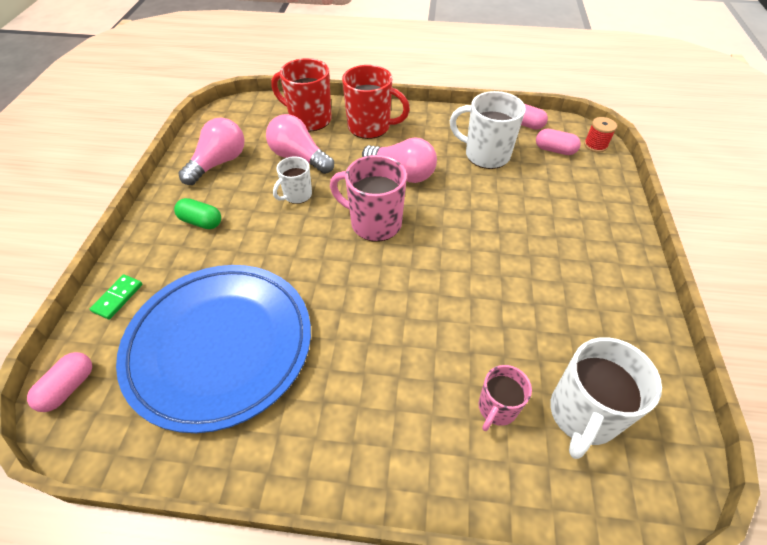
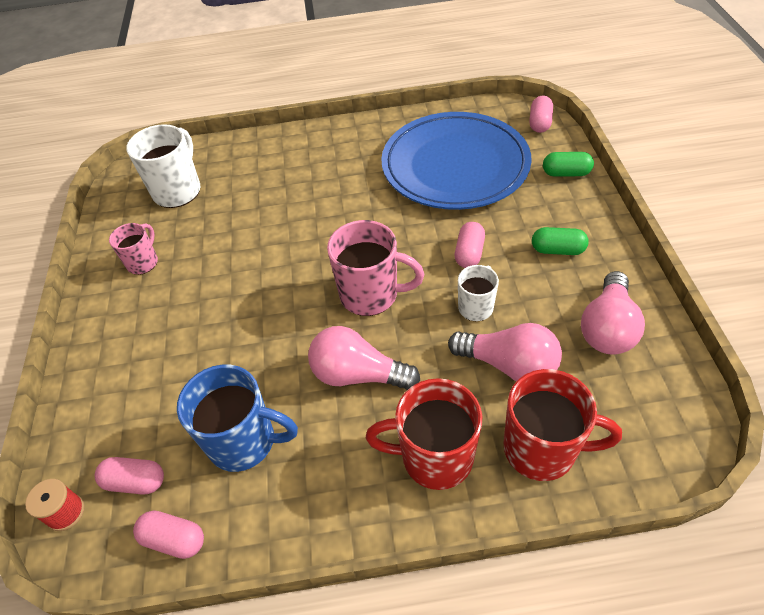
camera: 170 degrees right, 0 degrees up
(118, 298) = (566, 173): green domino -> green capsule
(274, 237) = (469, 253): none -> pink capsule
(485, 155) = (244, 441): white mug -> blue mug
(497, 408) = (238, 180): pink mug -> pink mug (143, 262)

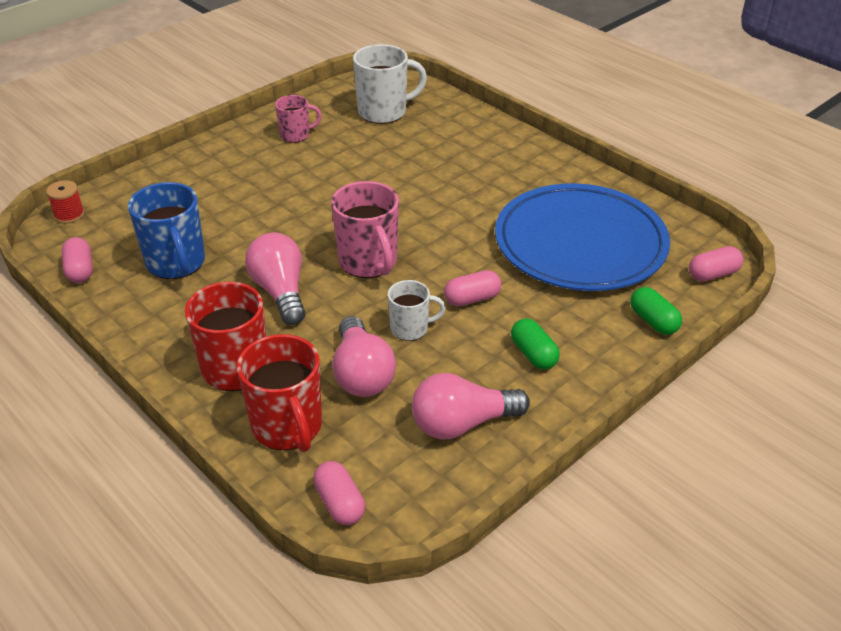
camera: 50 degrees right, 10 degrees down
(135, 482) = (110, 231): pink capsule -> pink capsule (340, 503)

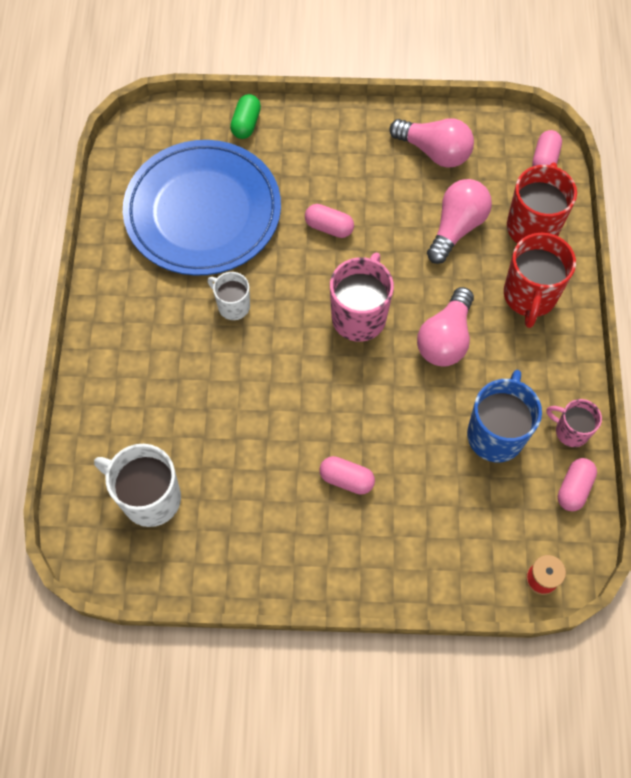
camera: 135 degrees left, 25 degrees up
(296, 135) = (260, 532): pink mug -> pink mug (570, 431)
(410, 328) = (393, 236): white mug -> white mug (233, 306)
(533, 354) = (343, 160): green capsule -> none
(713, 274) = (162, 122): pink capsule -> pink capsule (346, 479)

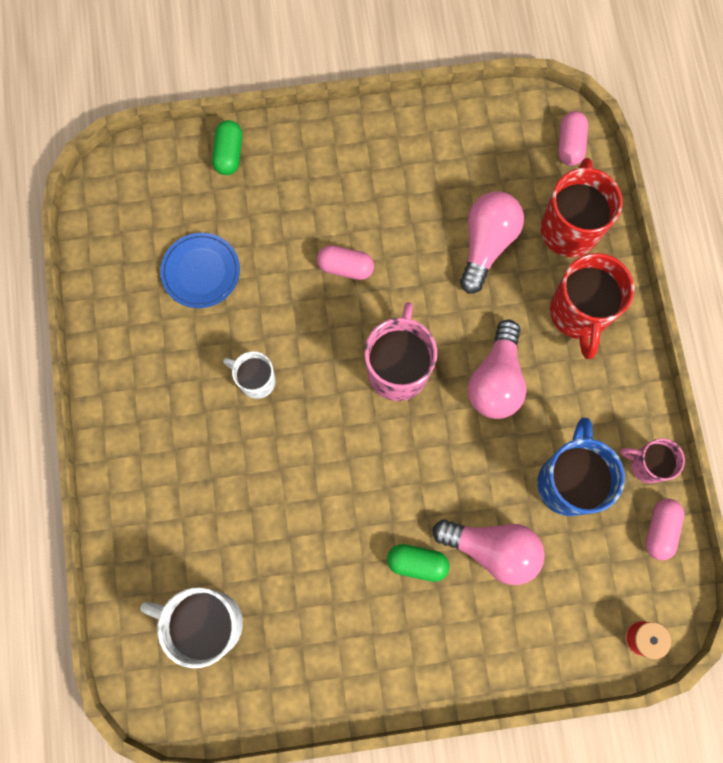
camera: 10 degrees left, 10 degrees up
(203, 212) = (201, 272): blue plate -> blue plate, size x0.44
(346, 479) = (417, 563): pink capsule -> green capsule
(434, 151) = (447, 154): pink light bulb -> pink light bulb (492, 549)

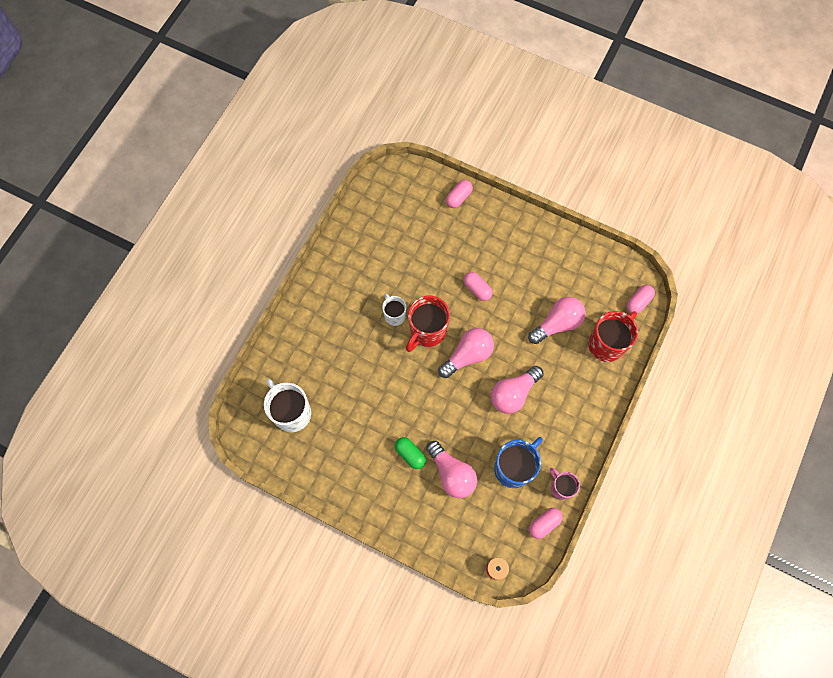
camera: 35 degrees right, 5 degrees down
(201, 272) = (404, 246): blue plate -> none
(229, 154) = (458, 197): green capsule -> pink capsule
(398, 369) = (468, 355): pink mug -> pink light bulb
(579, 314) = (580, 389): red mug -> red mug (427, 331)

